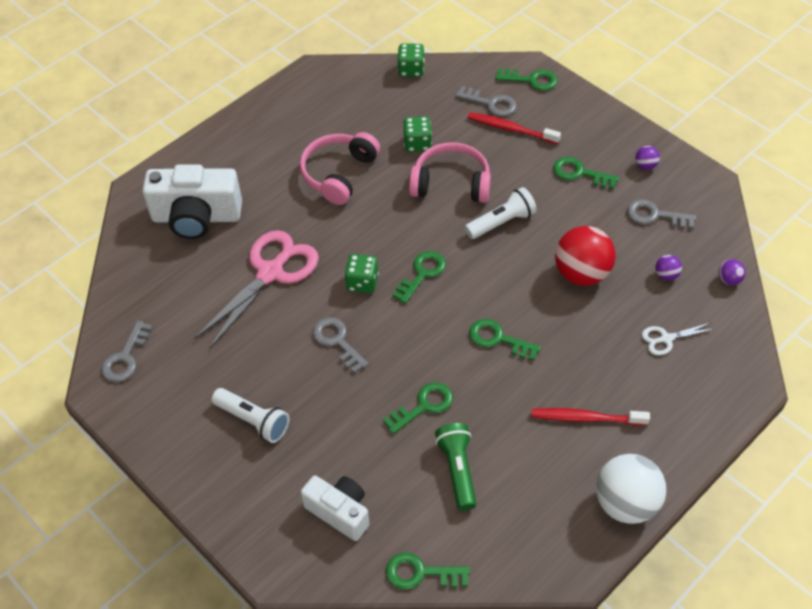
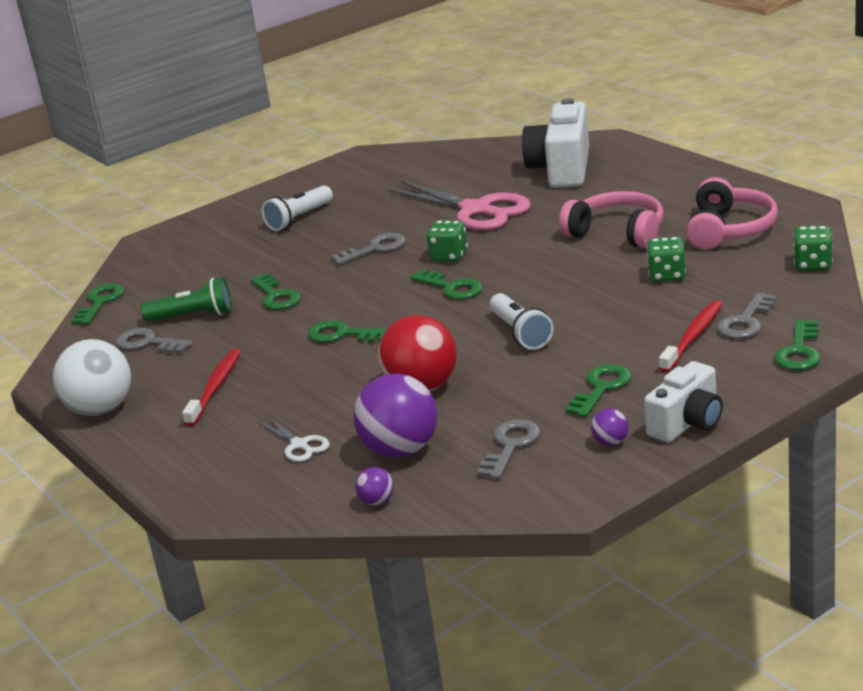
camera: 100 degrees right, 25 degrees down
(126, 357) = (394, 160): grey key -> grey key (149, 343)
(339, 512) = (183, 263): white camera -> white camera (687, 423)
(451, 183) = (593, 299): pink headphones -> pink headphones (729, 229)
(498, 339) = (343, 334): green key -> green key turned 105 degrees counterclockwise
(666, 275) = (401, 450): purple ball -> purple ball, size x2.29
(666, 339) = (299, 445): white scissors -> white scissors turned 150 degrees clockwise

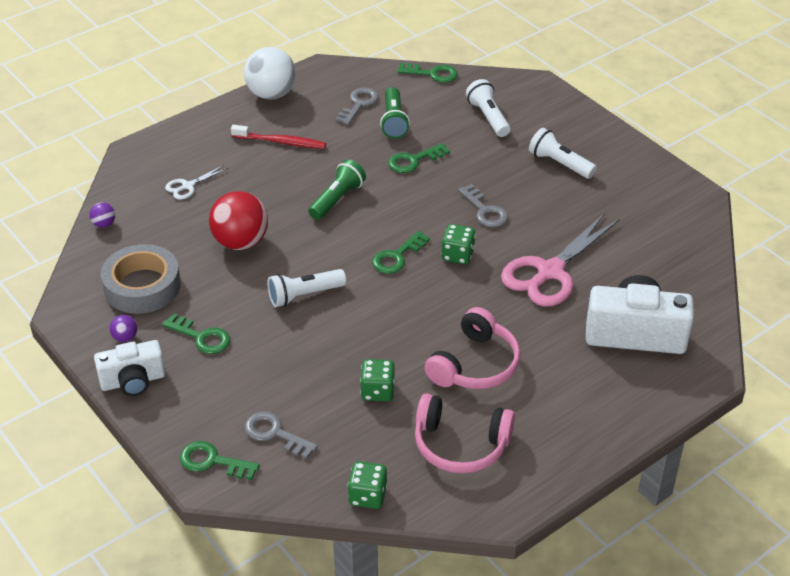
camera: 85 degrees right, 15 degrees up
(203, 262) = (488, 117): none -> white flashlight
(343, 334) = (337, 199): green key -> green flashlight
(401, 450) = (160, 233): purple ball -> none
(510, 446) = (142, 286): grey key -> grey tape
(687, 423) = (133, 381): white camera -> white camera turned 60 degrees counterclockwise
(693, 337) = (261, 397): red toothbrush -> none

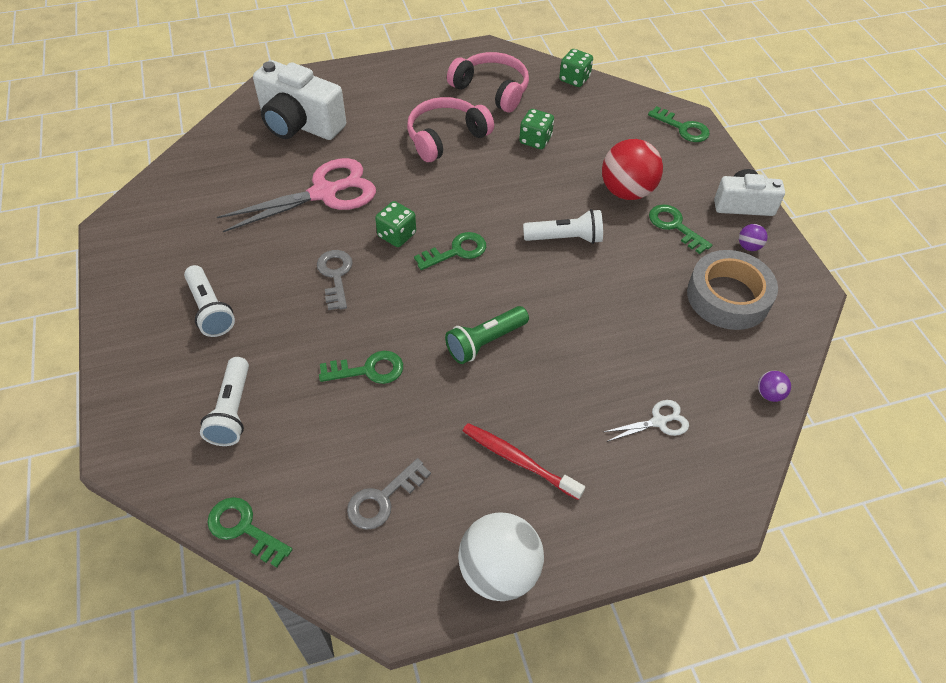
camera: 160 degrees left, 10 degrees up
(240, 242) = (612, 318): red ball -> red ball (626, 191)
(275, 434) = (629, 133): grey key -> none
(394, 121) = (354, 446): green flashlight -> none

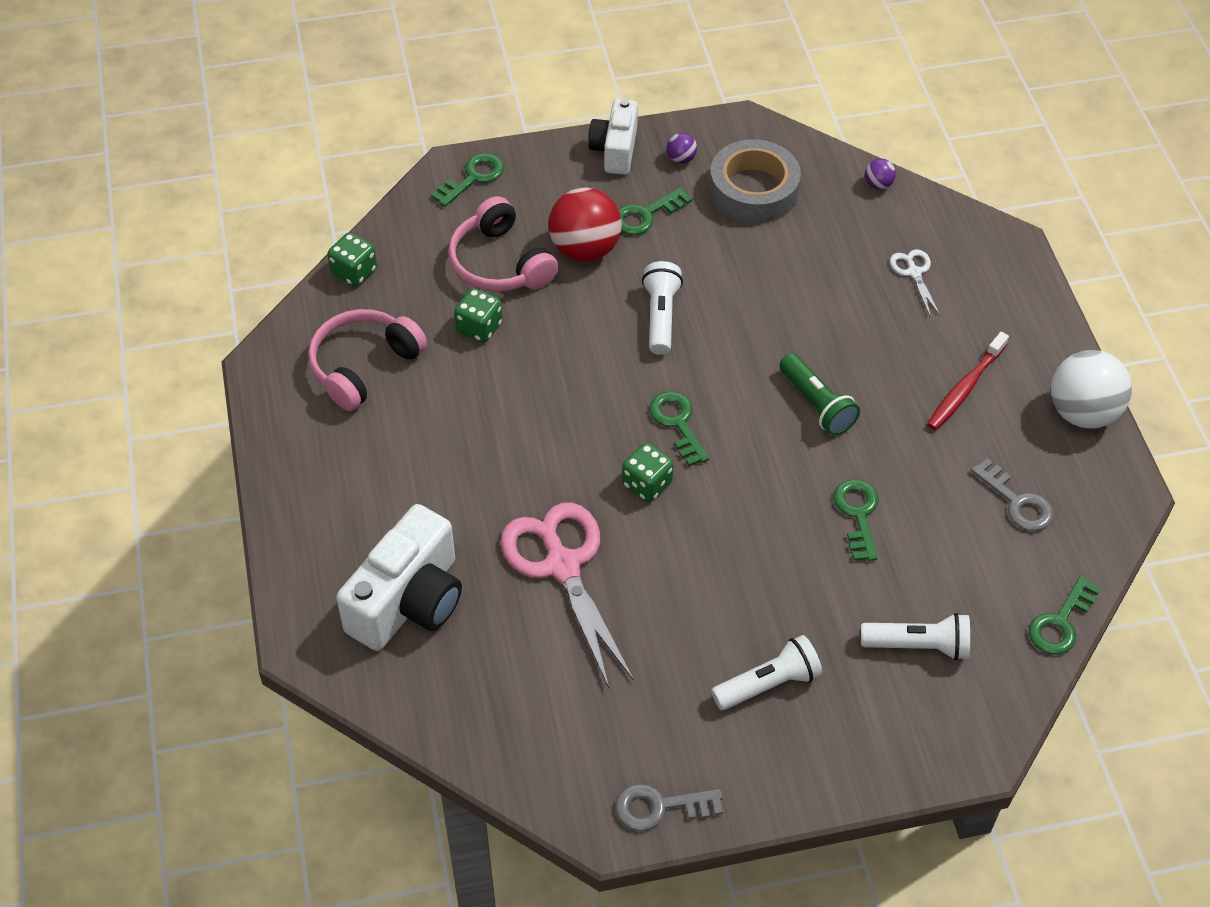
camera: 85 degrees left, 0 degrees up
(335, 276) = (714, 549): grey key -> grey key (660, 807)
(445, 137) = (461, 424): pink headphones -> pink headphones (499, 263)

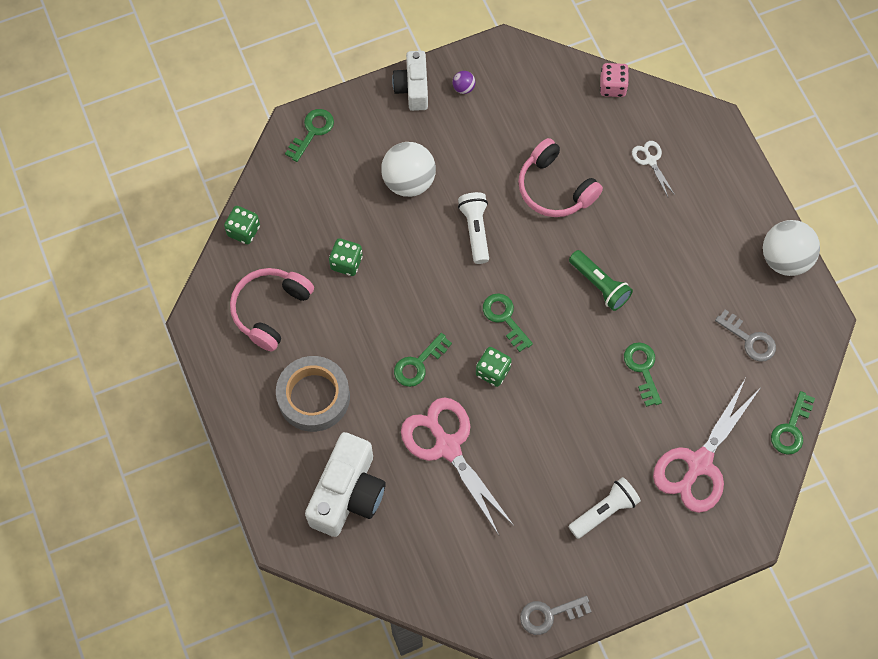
camera: 10 degrees left, 15 degrees up
(499, 263) = (349, 204): pink headphones -> pink headphones (554, 188)
(585, 249) = (409, 181): red ball -> white ball
(646, 215) = (448, 143): green key -> green key (419, 363)
(753, 190) = (522, 107): grey tape -> grey tape (314, 397)
(878, 184) = (612, 87): purple ball -> pink dice
(918, 645) = (699, 463): white flashlight -> pink scissors
(965, 388) = (701, 253): red toothbrush -> none

